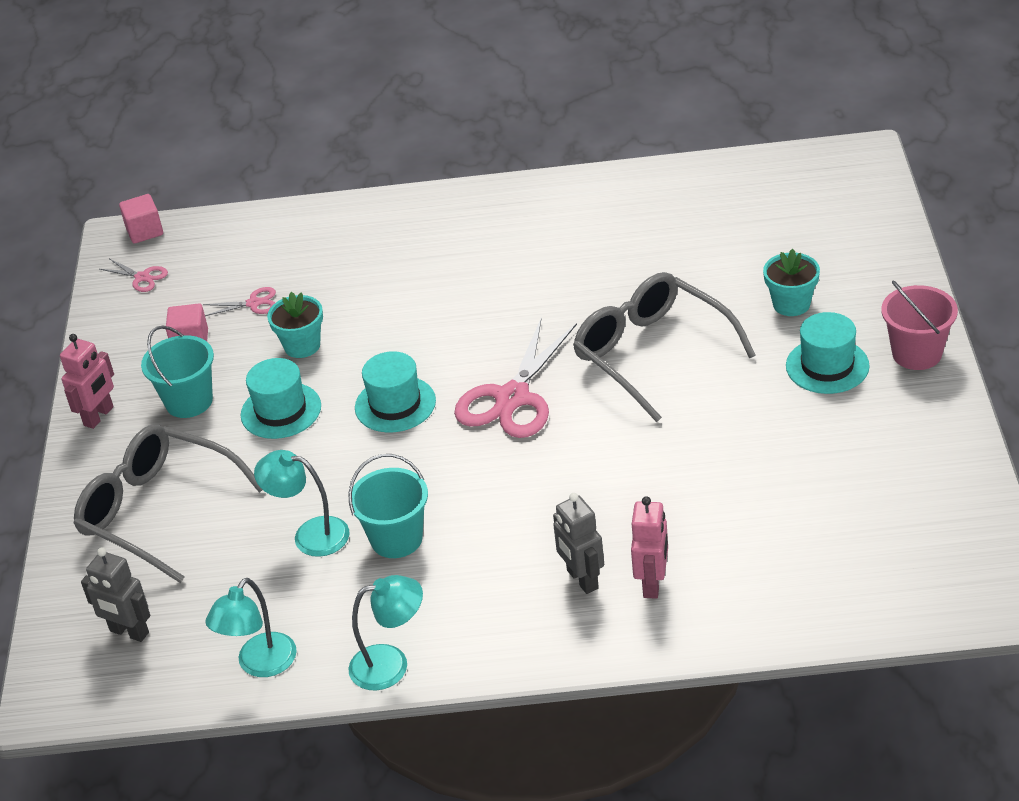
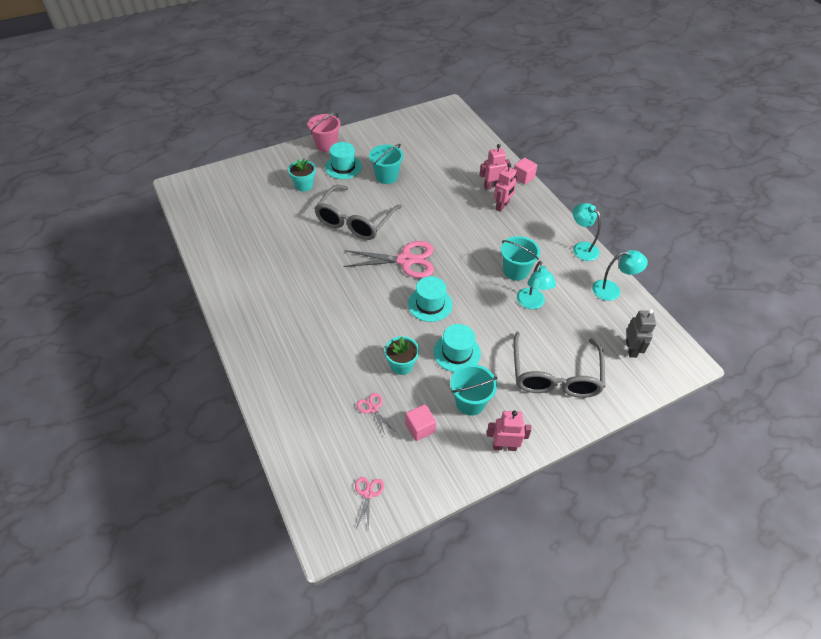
camera: 120 degrees left, 10 degrees up
(144, 231) = (316, 522): pink cube -> pink cube (523, 177)
(582, 579) = (502, 206): grey robot -> pink robot
(766, 423) = (386, 176): none -> turquoise bucket

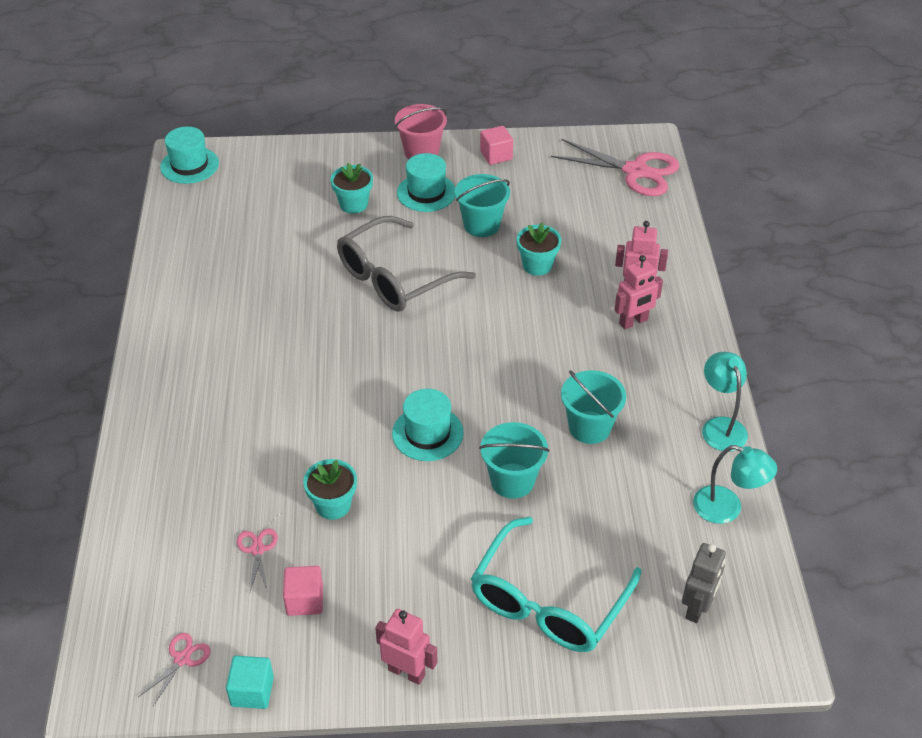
camera: 25 degrees right, 5 degrees down
(405, 260) = (432, 358): pink scissors -> pink scissors (635, 171)
(423, 495) = (252, 691): none -> turquoise cube
(431, 190) = (537, 265): none -> turquoise flower pot
(457, 352) = (422, 516): turquoise hat -> turquoise hat (189, 165)
(470, 402) = (397, 592): turquoise bucket -> turquoise bucket (512, 481)
(523, 177) = (697, 287): pink cube -> pink cube (496, 155)
(532, 303) = (582, 484): turquoise lamp -> none
(555, 375) = (548, 602): grey glasses -> turquoise glasses

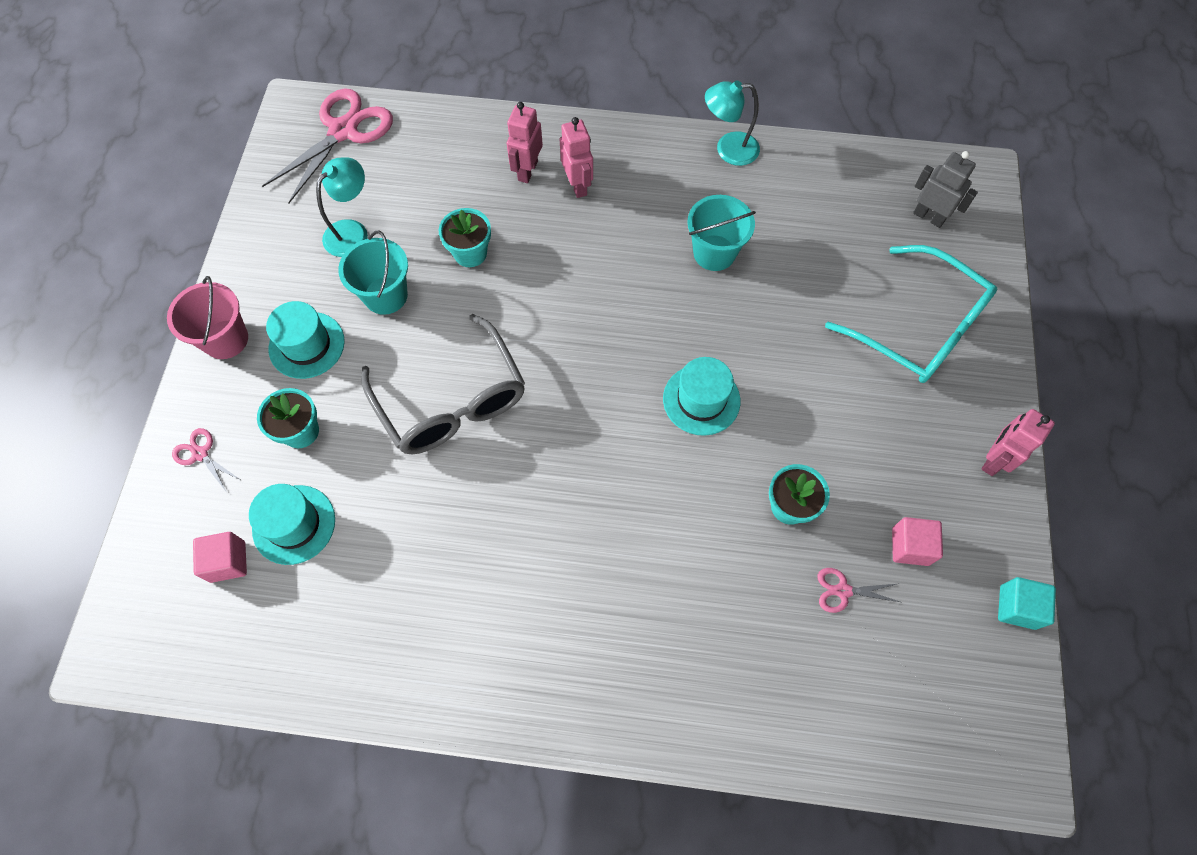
camera: 80 degrees left, 20 degrees up
(182, 659) = (979, 679): pink scissors -> pink scissors (200, 454)
(189, 165) = (136, 645): turquoise hat -> turquoise hat (294, 524)
(496, 155) = (263, 259): pink cube -> pink cube (228, 562)
(512, 481) = (774, 332): turquoise bucket -> none
(727, 509) = (824, 169): turquoise lamp -> turquoise lamp (352, 231)

